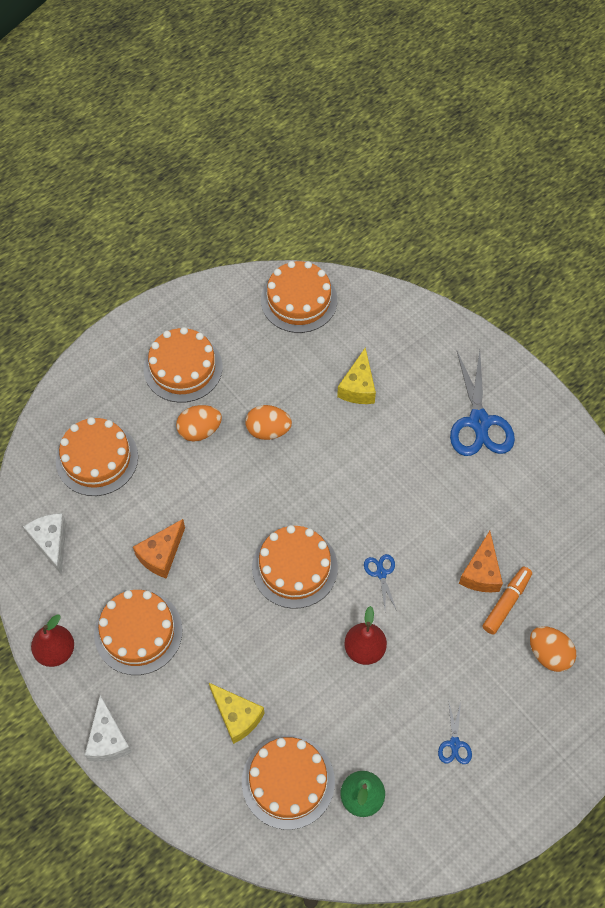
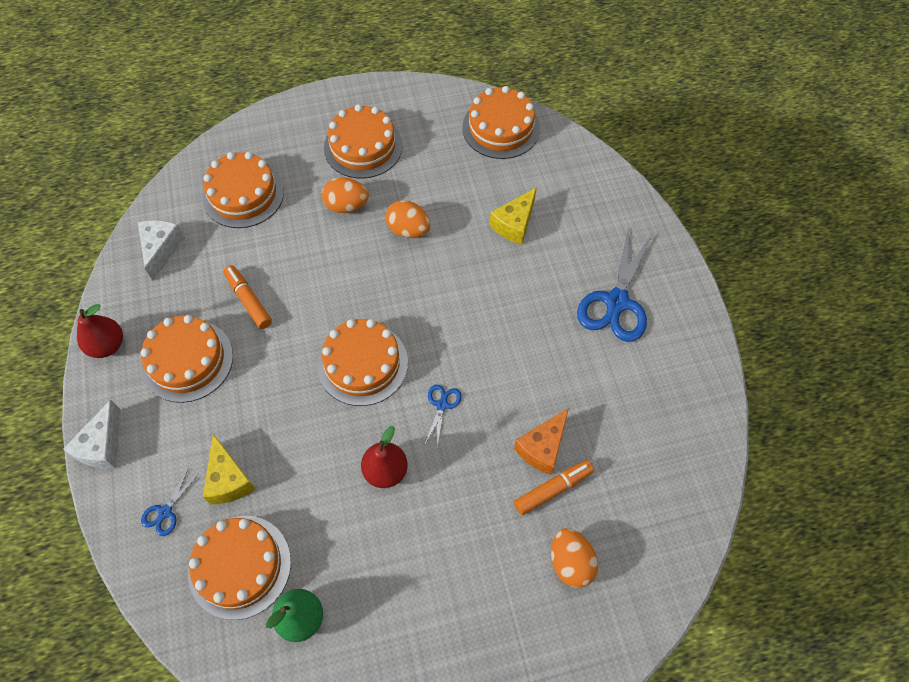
camera: 25 degrees right, 0 degrees up
(161, 555) = (249, 300): orange cheese -> orange marker
(454, 744) = (423, 609): blue scissors -> blue scissors (165, 512)

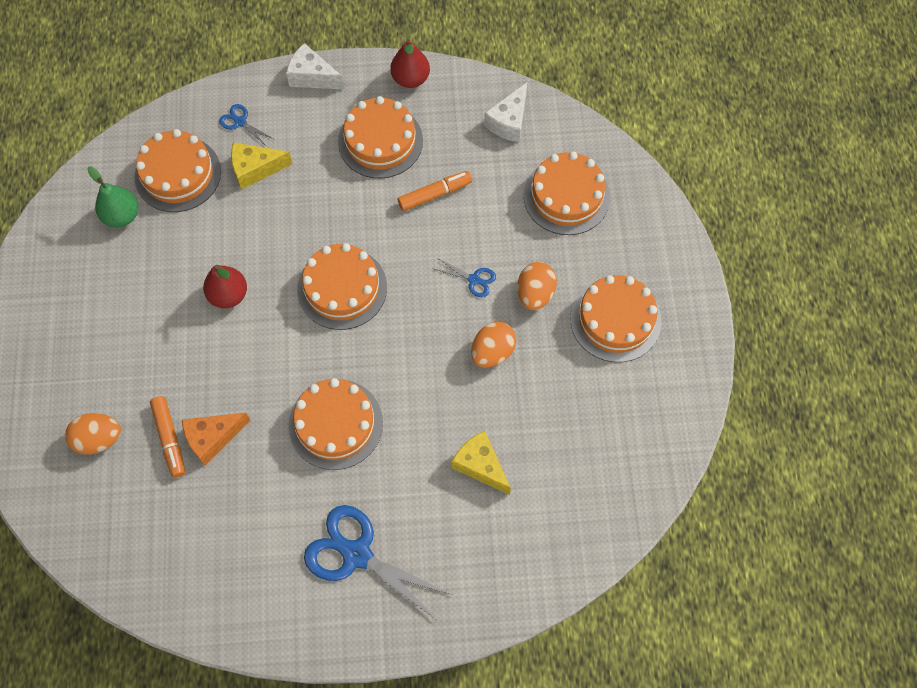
camera: 100 degrees right, 5 degrees up
(161, 249) = (509, 122): white cheese -> white cheese turned 105 degrees clockwise
(442, 405) = (281, 353): blue scissors -> blue scissors (474, 279)
(501, 128) = (624, 478): orange cake -> orange cake (335, 424)
(542, 448) = (213, 438): orange cheese -> orange cheese turned 75 degrees counterclockwise

